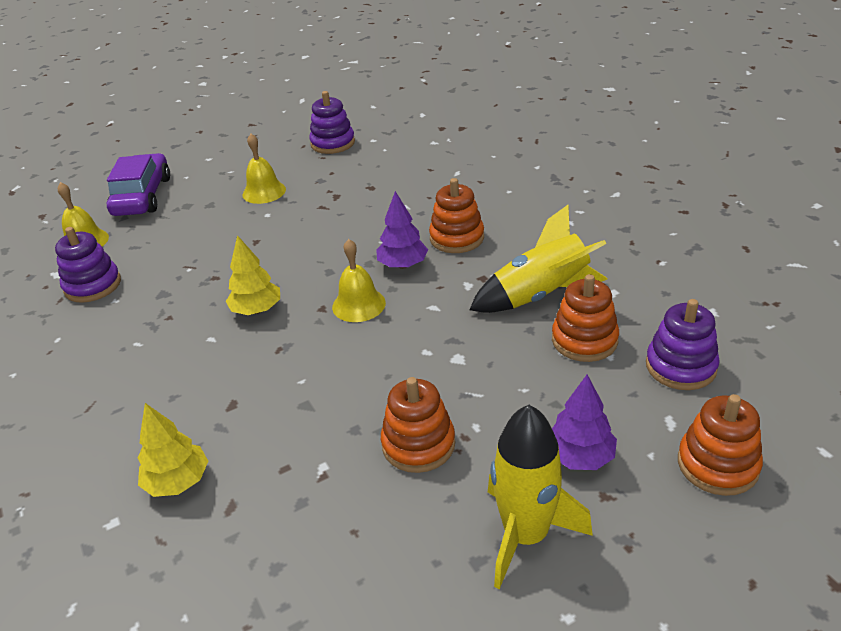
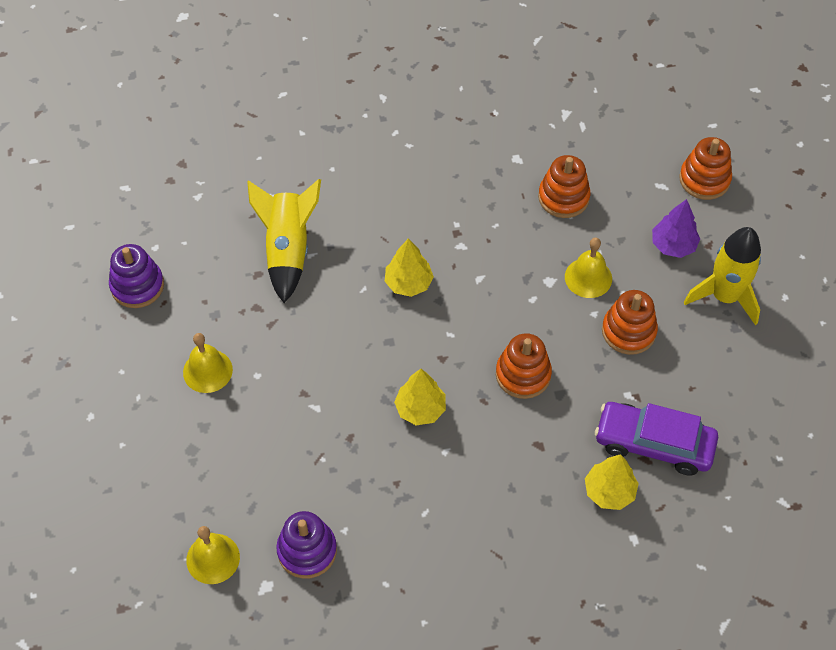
camera: 75 degrees left, 20 degrees up
(142, 196) = (142, 494): purple car -> purple car (654, 444)
(358, 304) = (450, 330): yellow bell -> yellow bell (588, 277)
(403, 265) = (408, 283): purple tree -> yellow tree
(457, 238) = (388, 232): orange stacking toy -> orange stacking toy (523, 374)
(540, 295) = (499, 203): yellow rocket -> yellow rocket (288, 250)
(680, 366) = (614, 156): purple stacking toy -> none

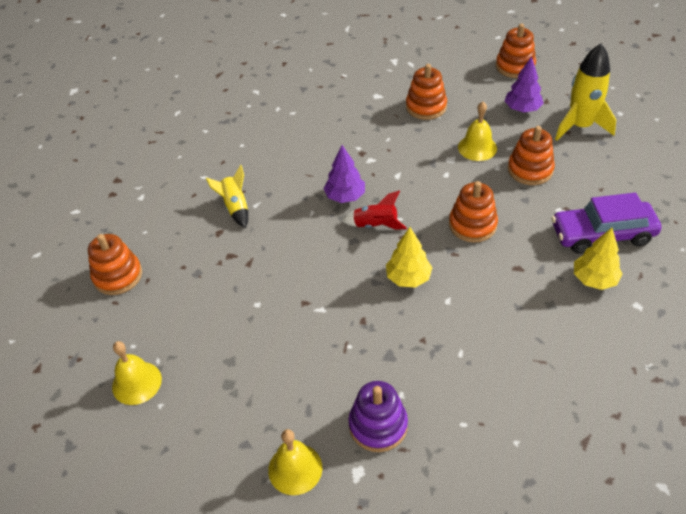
camera: 20 degrees left, 10 degrees down
(137, 286) = (118, 276): purple stacking toy -> orange stacking toy
(207, 371) = (211, 316): yellow bell -> yellow bell (137, 383)
(288, 250) = (235, 207): yellow rocket -> yellow rocket, size x0.59
(408, 283) = (345, 196): yellow tree -> purple tree
(421, 332) = (375, 225): none -> red rocket

